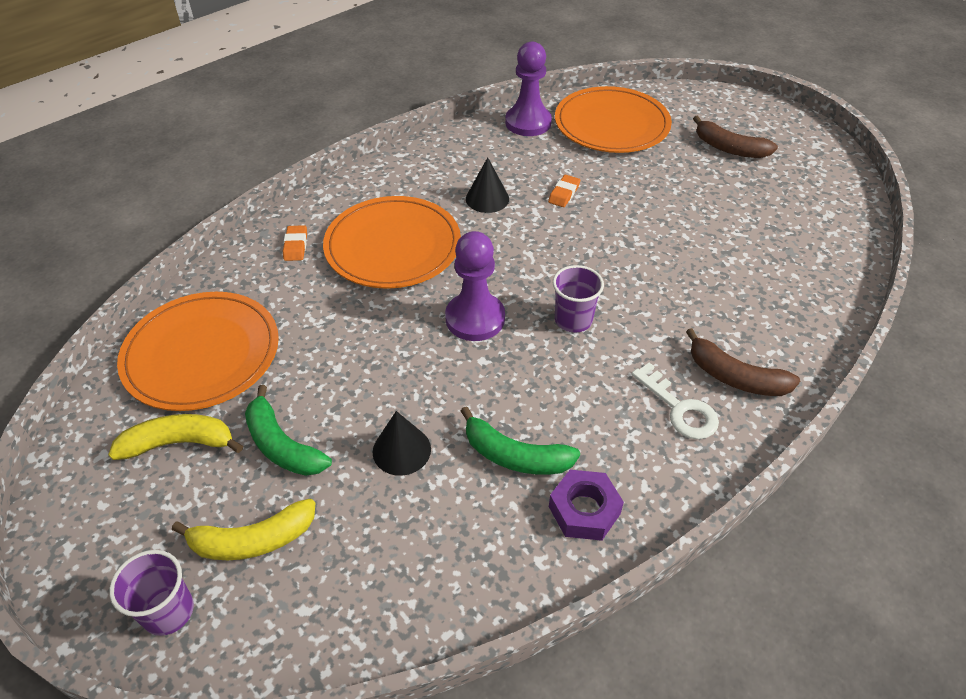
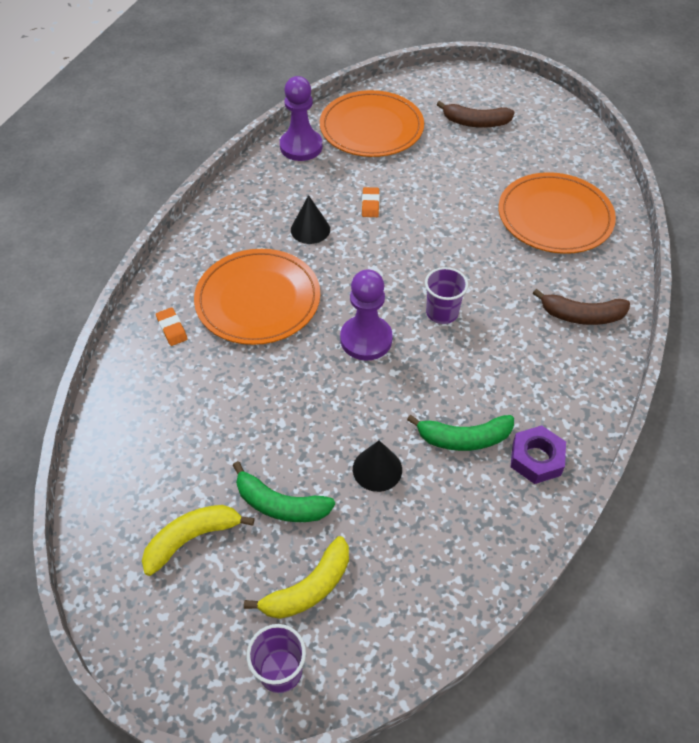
camera: 25 degrees left, 5 degrees up
(202, 354) = (156, 456): orange plate -> orange plate (555, 217)
(679, 408) = (557, 355): white key -> none

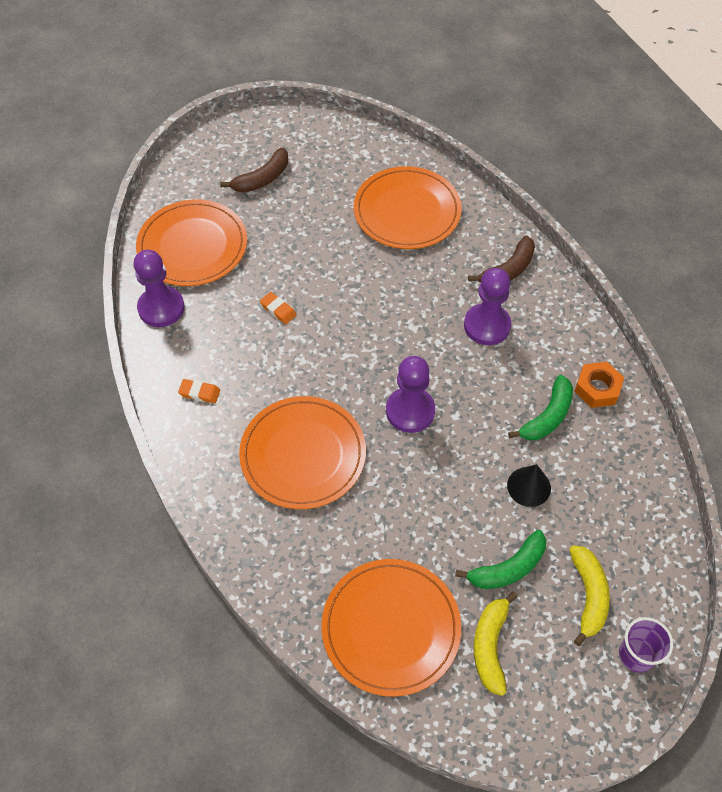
camera: 50 degrees left, 5 degrees up
(152, 454) = (391, 628): none -> orange plate
(172, 329) = (275, 535): orange eraser -> orange eraser (199, 393)
(310, 229) = (263, 368): black cone -> none
(442, 313) = (429, 346): purple cup -> none
(507, 337) = (487, 326): none -> purple pawn
(536, 459) = (597, 388): purple nut -> orange nut

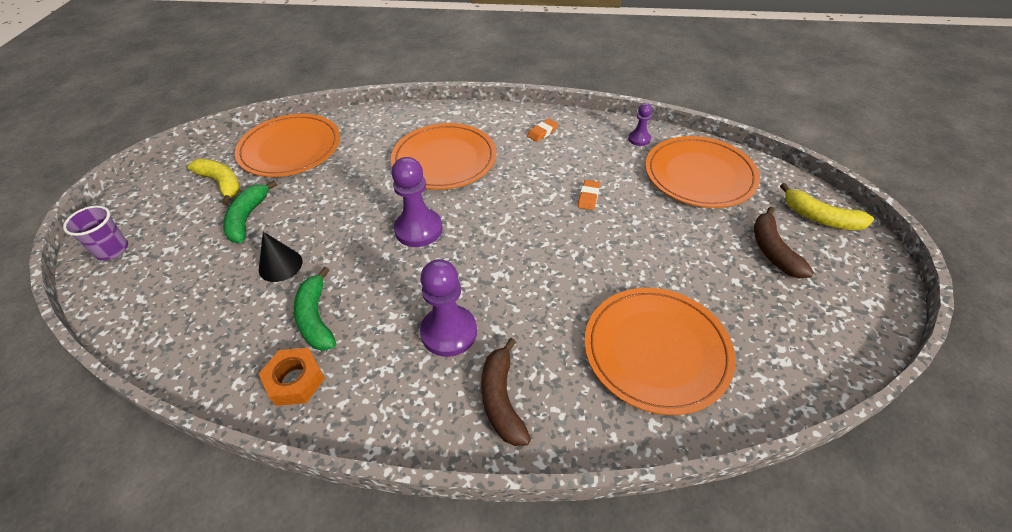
camera: 125 degrees right, 10 degrees down
(161, 308) = (639, 139): purple pawn -> purple pawn, size x0.54
(278, 310) = (588, 197): orange eraser -> orange eraser turned 60 degrees counterclockwise
(588, 595) = (174, 249): yellow banana -> yellow banana (820, 218)

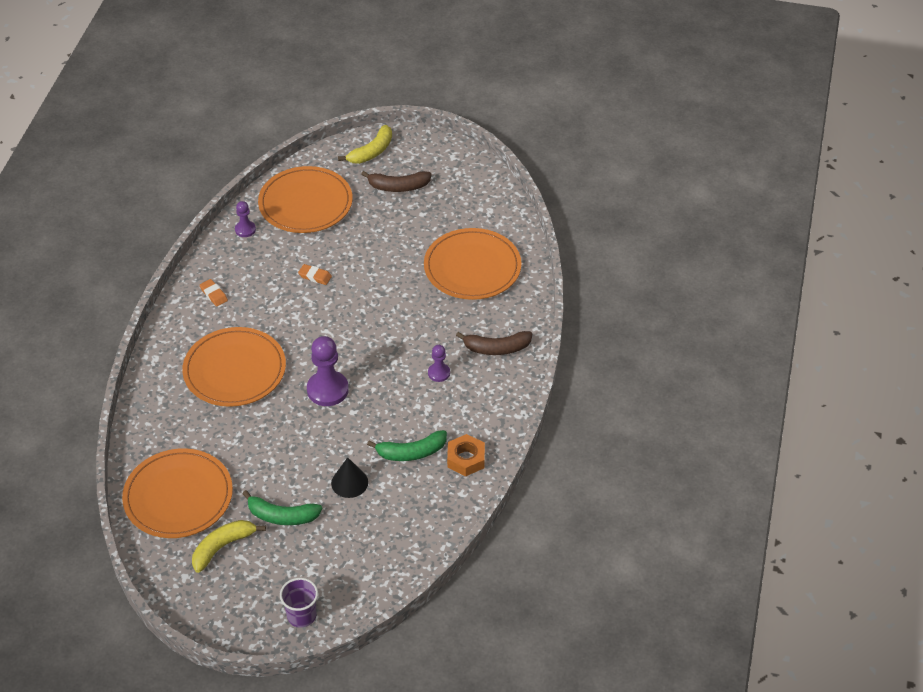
camera: 85 degrees left, 0 degrees up
(449, 332) = (439, 373): purple pawn -> purple pawn, size x0.54

